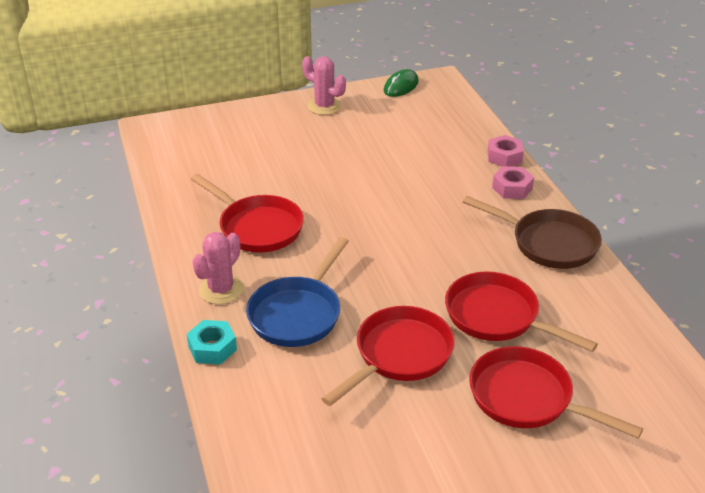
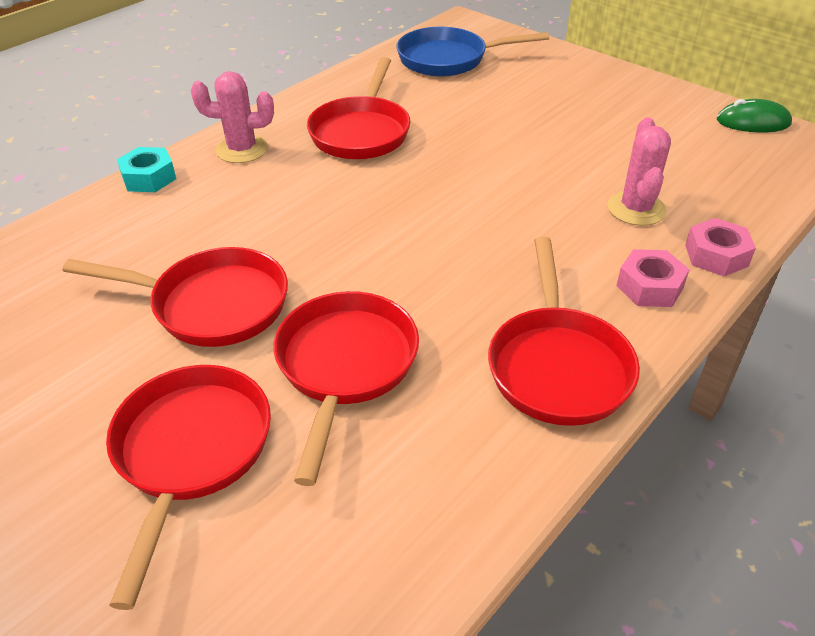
camera: 60 degrees right, 5 degrees up
(298, 313) = (237, 208): blue pan -> blue pan (448, 59)
(324, 106) = (631, 90): pink cactus -> pink cactus (636, 209)
(548, 243) = (558, 366): brown pan -> red pan

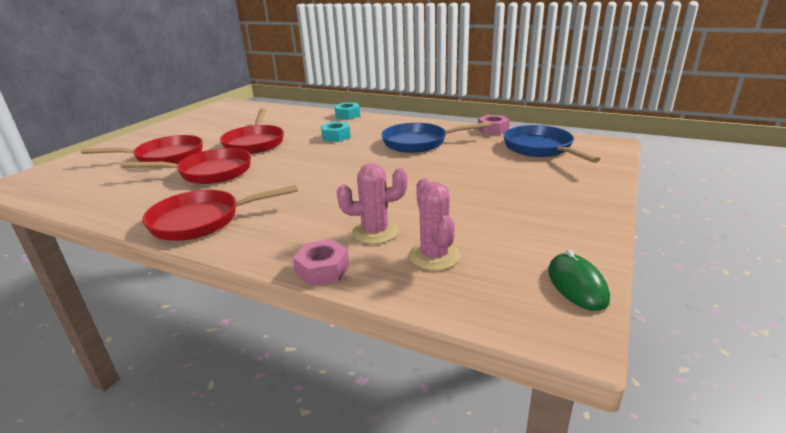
camera: 75 degrees right, 15 degrees down
(242, 149) = (382, 124): pink cactus -> pink cactus (434, 256)
(265, 203) = (336, 137): none -> turquoise nut
(361, 132) = (419, 142): red pan -> blue pan
(649, 287) = (278, 244): pink nut -> pink nut (492, 130)

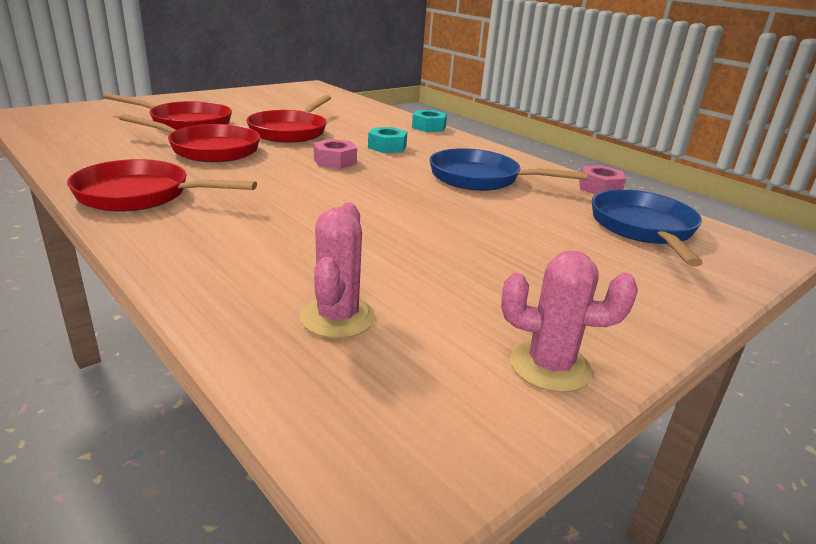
camera: 20 degrees right, 0 degrees up
(322, 270) = (192, 287): pink nut -> pink nut (335, 161)
(375, 232) = (302, 265): pink cactus -> pink cactus (550, 366)
(577, 285) = (486, 427): green mouse -> none

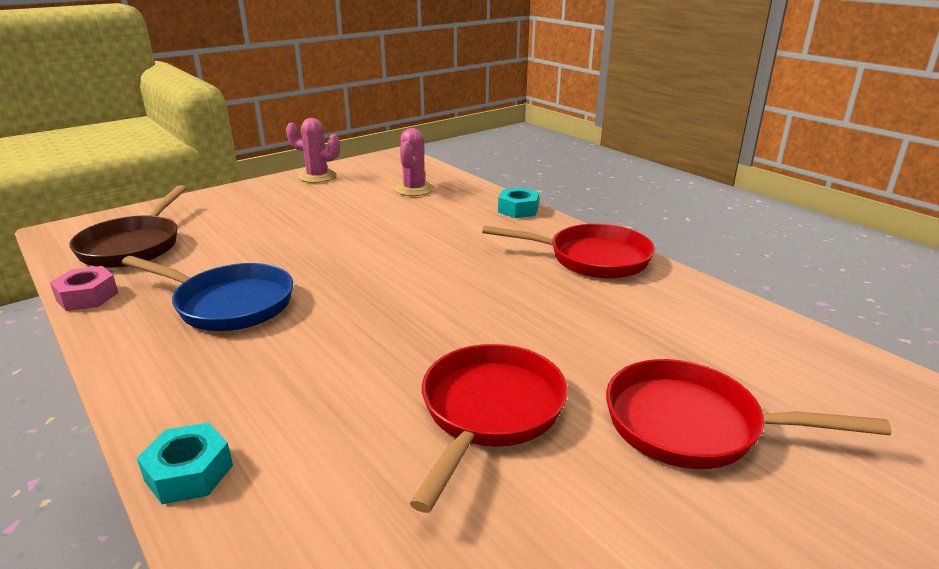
camera: 175 degrees left, 0 degrees up
(209, 149) = (587, 338): red pan -> none
(335, 161) = (410, 326): pink nut -> none
(387, 147) = (321, 372): turquoise nut -> turquoise nut (518, 210)
(643, 229) = (133, 246): blue pan -> brown pan

